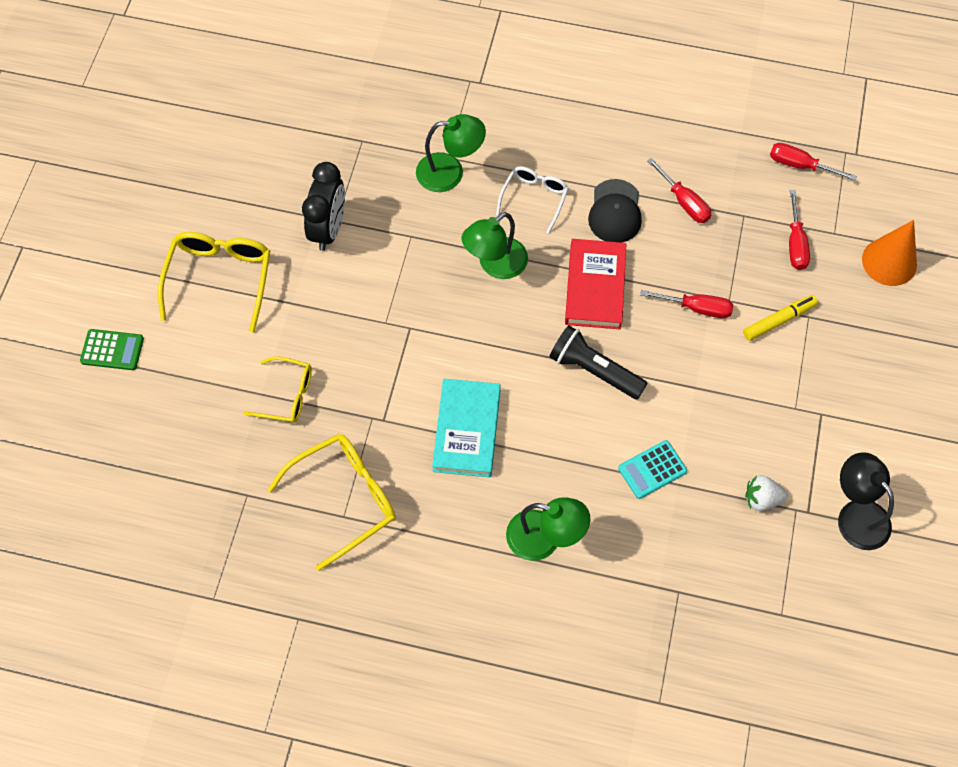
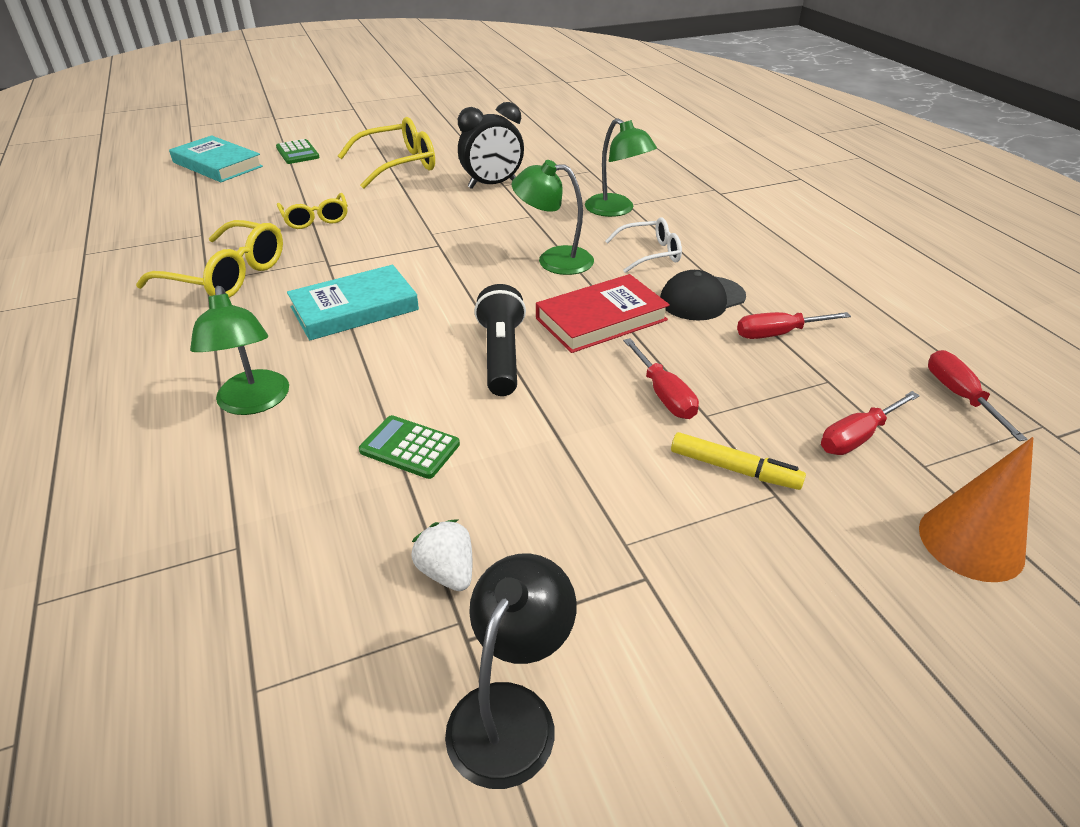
camera: 55 degrees right, 25 degrees down
(82, 432) = (217, 164): none -> turquoise book
(652, 470) = (409, 448): turquoise calculator -> green calculator
(683, 201) = (778, 334): red screwdriver -> red screwdriver turned 60 degrees clockwise

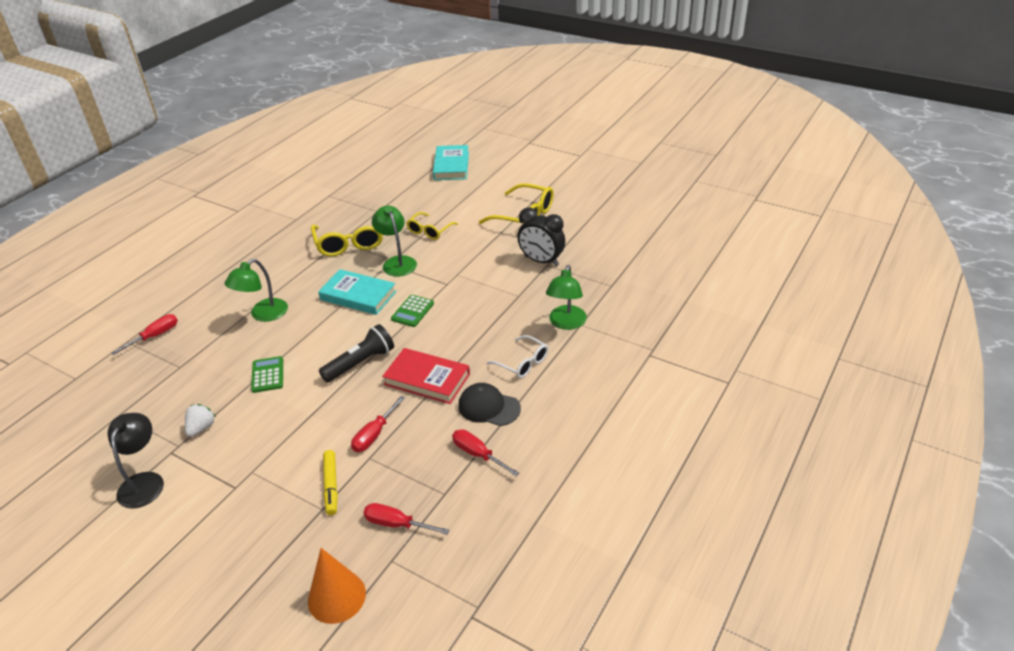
camera: 55 degrees right, 0 degrees up
(297, 153) = (496, 178): green calculator -> green calculator (412, 311)
(510, 711) = (144, 482): black lamp -> black lamp turned 75 degrees counterclockwise
(554, 260) = (474, 331): green lamp -> green lamp (397, 262)
(960, 396) = (478, 558): red screwdriver -> red screwdriver (154, 336)

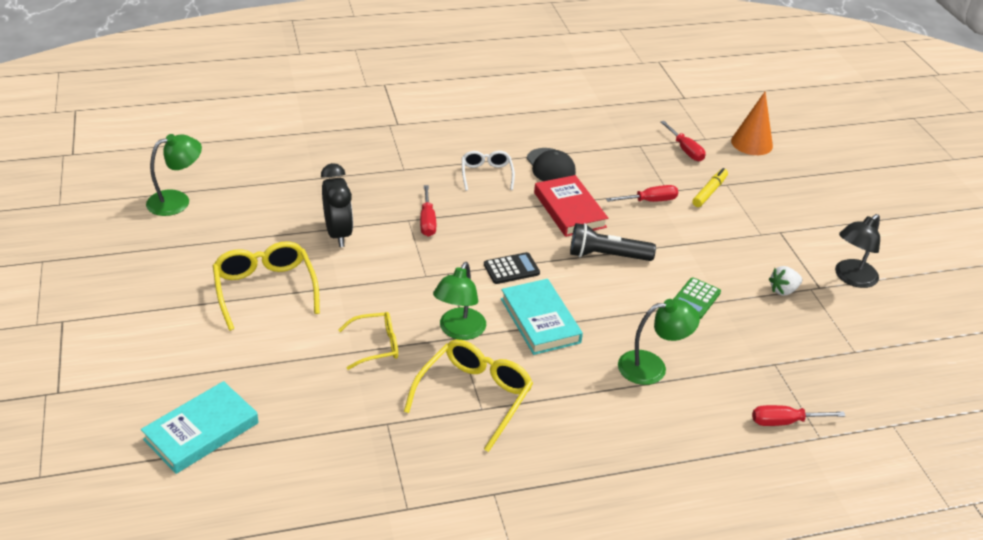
camera: 140 degrees left, 0 degrees up
(412, 311) = (511, 269): green calculator -> black calculator
(478, 454) = (593, 149): red screwdriver -> red screwdriver (427, 221)
(566, 323) = (412, 176): green lamp -> green lamp (177, 201)

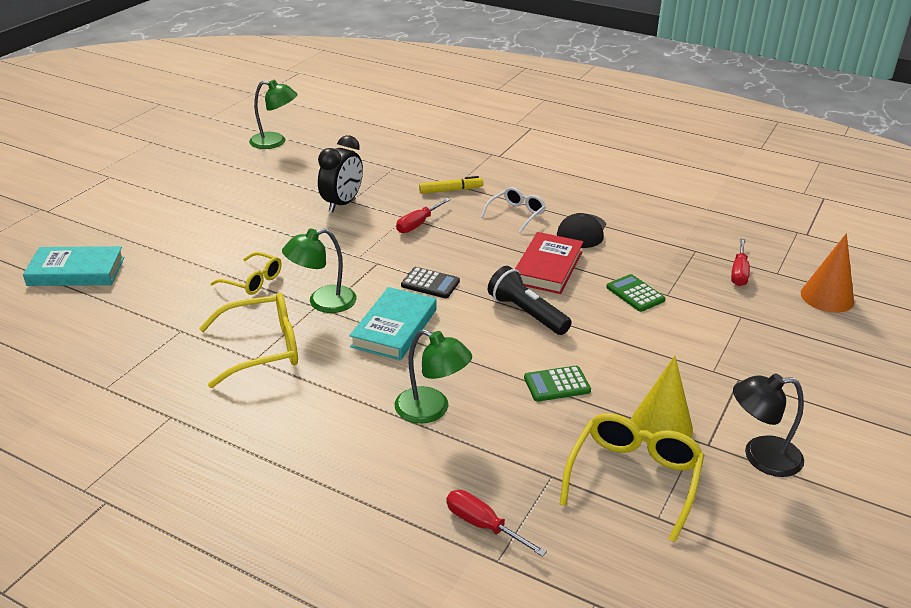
camera: 45 degrees right, 5 degrees down
(265, 289) = (242, 214): yellow glasses -> yellow glasses (633, 478)
(649, 201) = (635, 294): red screwdriver -> green calculator
(709, 192) = (711, 314): yellow marker -> yellow marker (451, 190)
(783, 290) = (661, 425): white strawberry -> yellow cone

